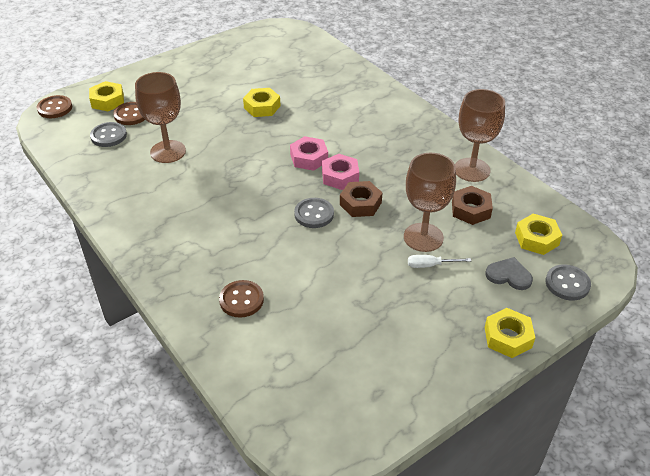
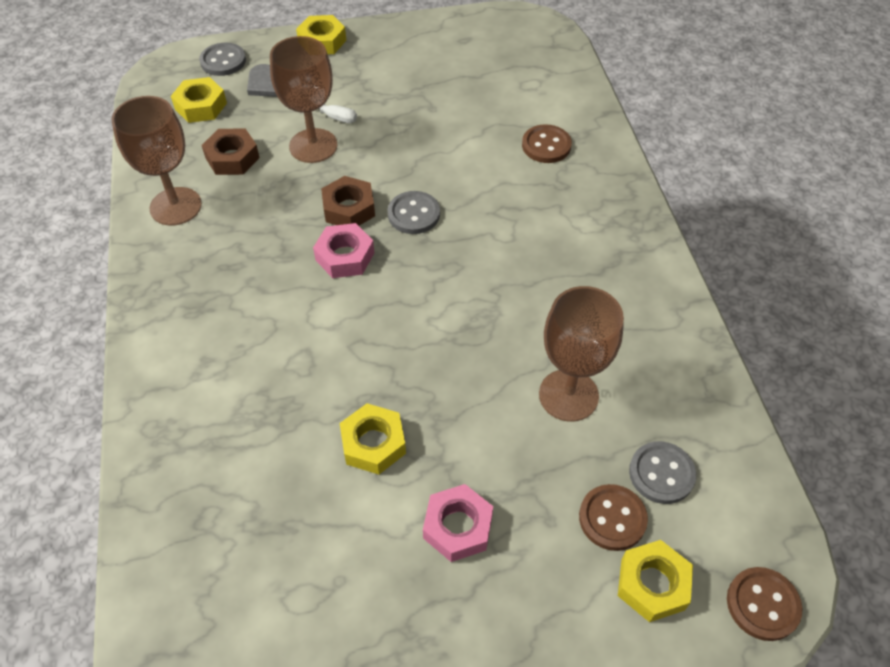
camera: 155 degrees left, 10 degrees up
(309, 158) = (365, 302): pink nut -> pink nut (458, 527)

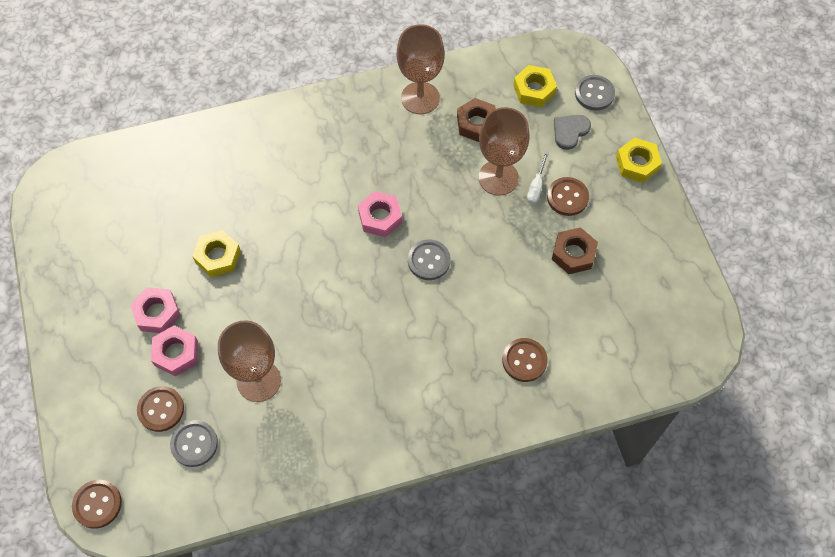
camera: 85 degrees right, 10 degrees up
(349, 209) = (430, 213): brown nut -> brown nut (573, 254)
(352, 94) = (567, 197): none -> brown button
(525, 499) = (176, 353): none -> pink nut
(652, 584) = (114, 433): yellow nut -> none

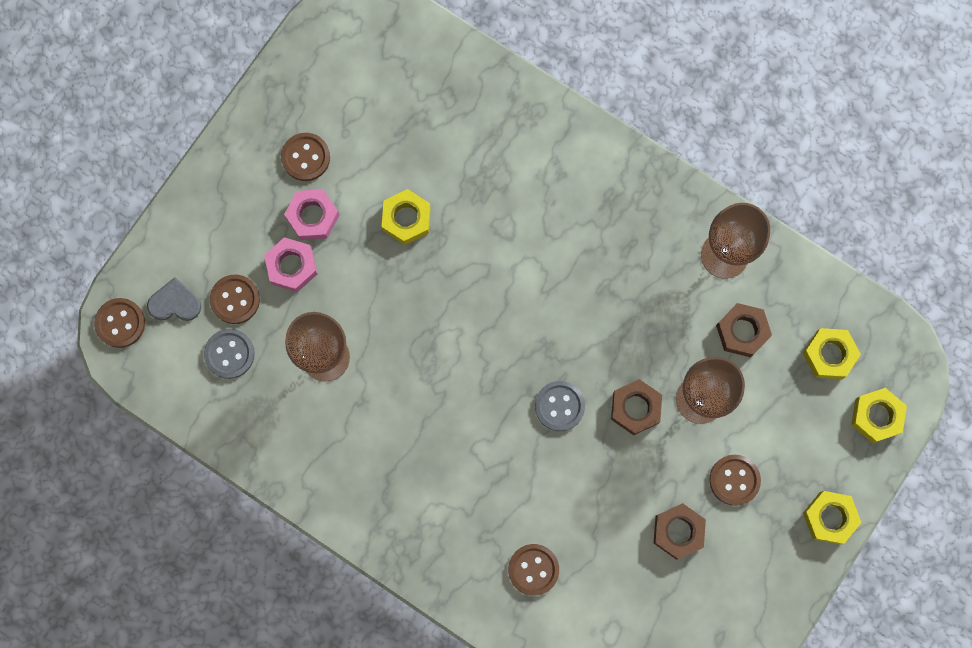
camera: 50 degrees right, 15 degrees up
(114, 286) = (306, 157): none -> brown button
(380, 217) = (565, 326): pink nut -> none
(471, 218) = (635, 408): none -> brown nut
(536, 186) = (721, 442): white screwdriver -> none
(570, 131) = (811, 426): grey heart -> grey heart (175, 303)
(594, 94) = (876, 416): grey button -> yellow nut

